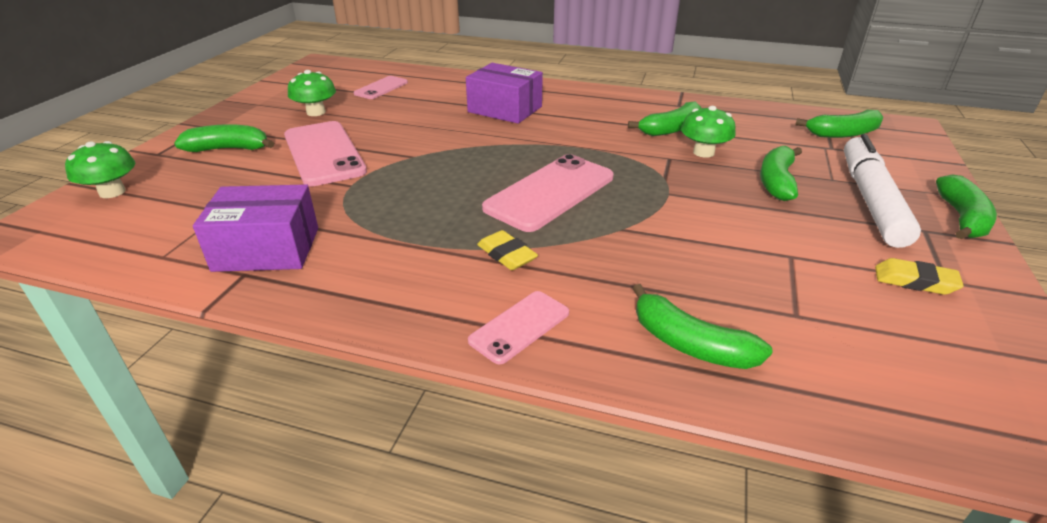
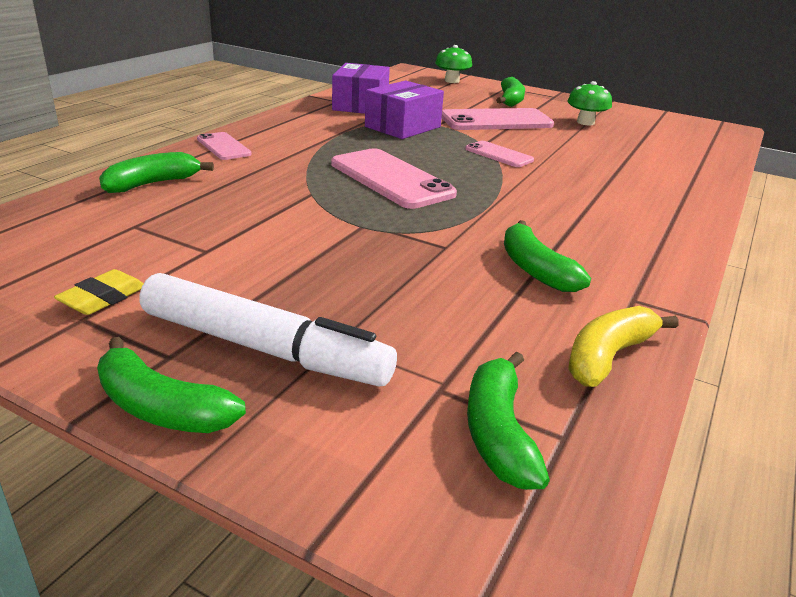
camera: 100 degrees right, 5 degrees down
(381, 88) = (656, 145): pink phone -> pink phone (498, 155)
(505, 109) = (600, 188): purple box -> purple box (402, 127)
(506, 255) = (305, 153): yellow eraser -> none
(703, 152) = (454, 271): green mushroom -> none
(747, 112) = (608, 356): none -> yellow banana
(776, 181) = (352, 295): green banana -> none

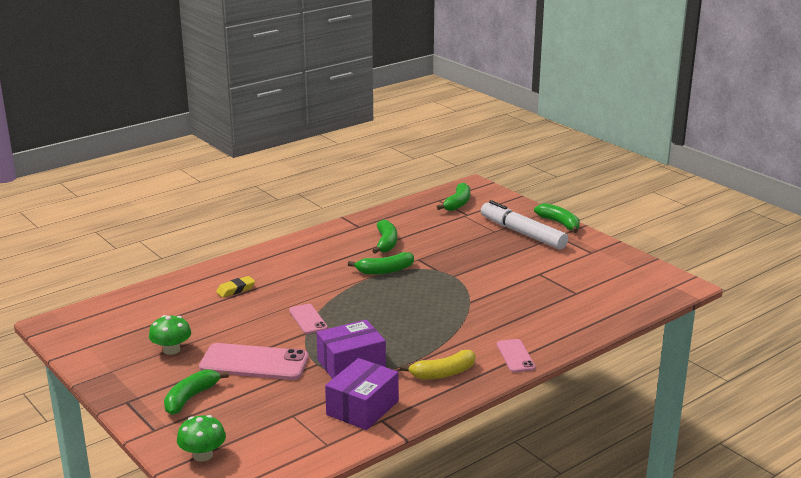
camera: 155 degrees left, 5 degrees down
(103, 298) = (585, 258): yellow eraser -> yellow eraser (236, 290)
(152, 184) = (568, 323): green banana -> green banana (385, 271)
(391, 179) = (410, 306): pink phone -> none
(608, 356) = (397, 213): yellow banana -> yellow banana (443, 373)

